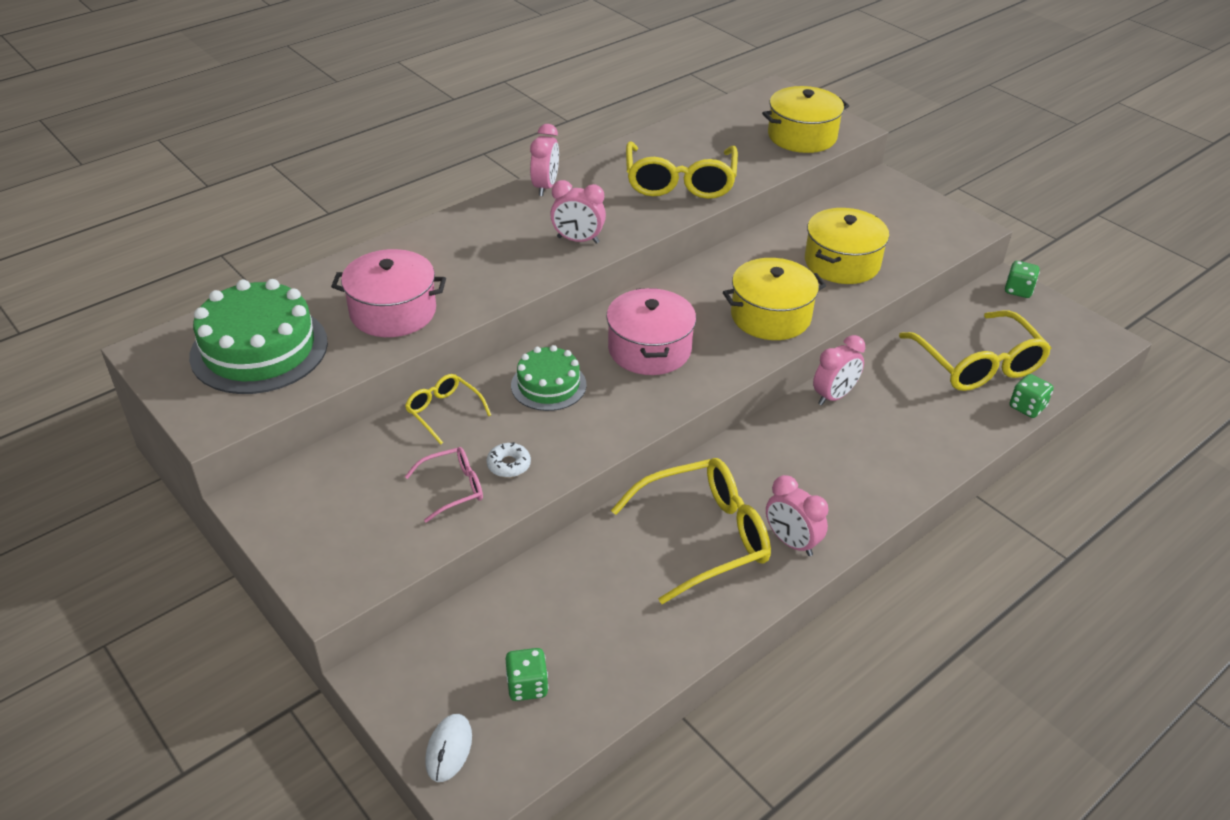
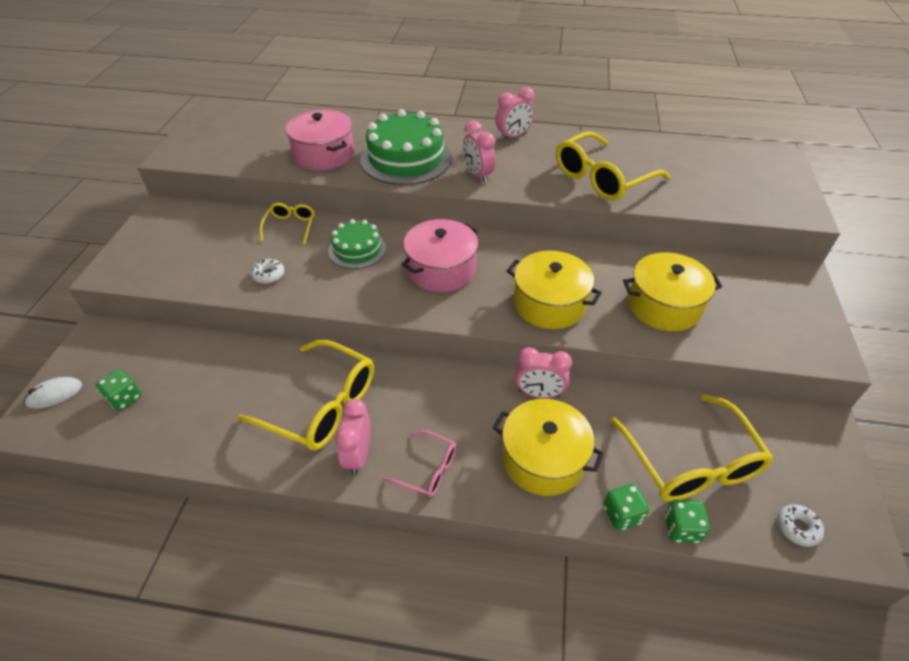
camera: 50 degrees right, 5 degrees up
(259, 349) = (245, 136): green cake -> green cake (406, 158)
(453, 488) = (228, 266): pink glasses -> pink glasses (428, 469)
(802, 136) = (751, 197): yellow pot -> yellow pot (543, 459)
(978, 364) = (691, 462): yellow glasses -> yellow glasses turned 45 degrees counterclockwise
(1018, 290) = (828, 438): green dice -> green dice (622, 514)
(1071, 356) = (797, 528): none -> white donut

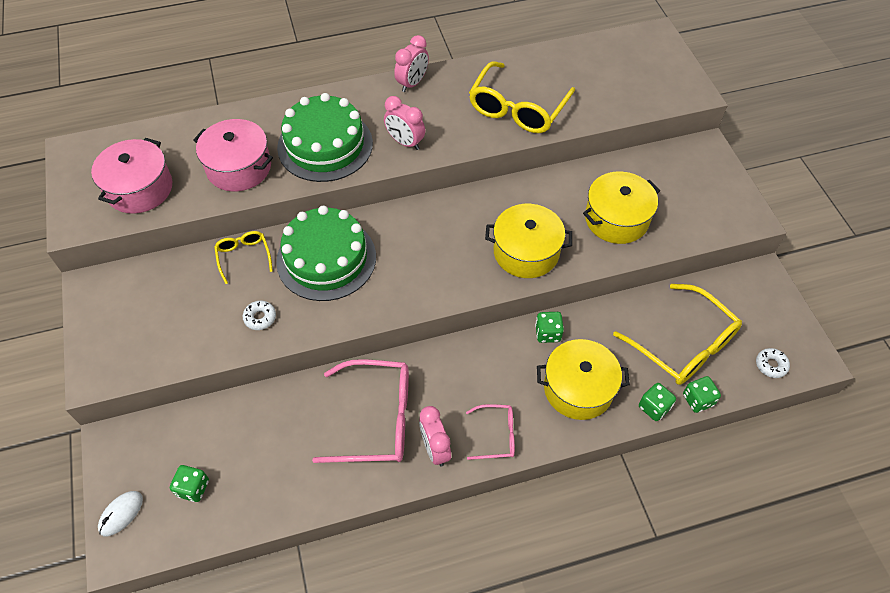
camera: 25 degrees left, 10 degrees up
(321, 405) = (377, 419): yellow glasses -> pink glasses
(357, 249) = (326, 259): green cake -> green cake, size x1.72
(441, 269) = (416, 252): pink pot -> pink pot (139, 188)
(539, 393) = (547, 333): pink clock -> green dice

